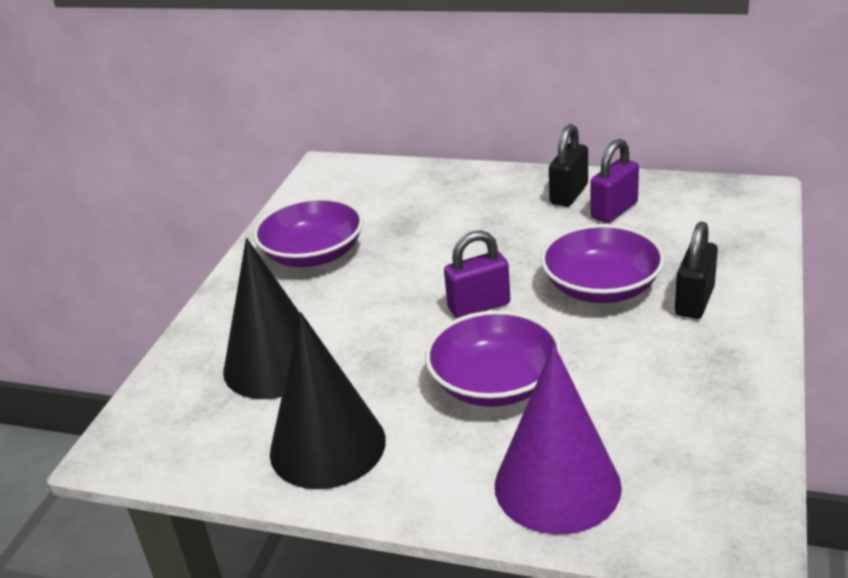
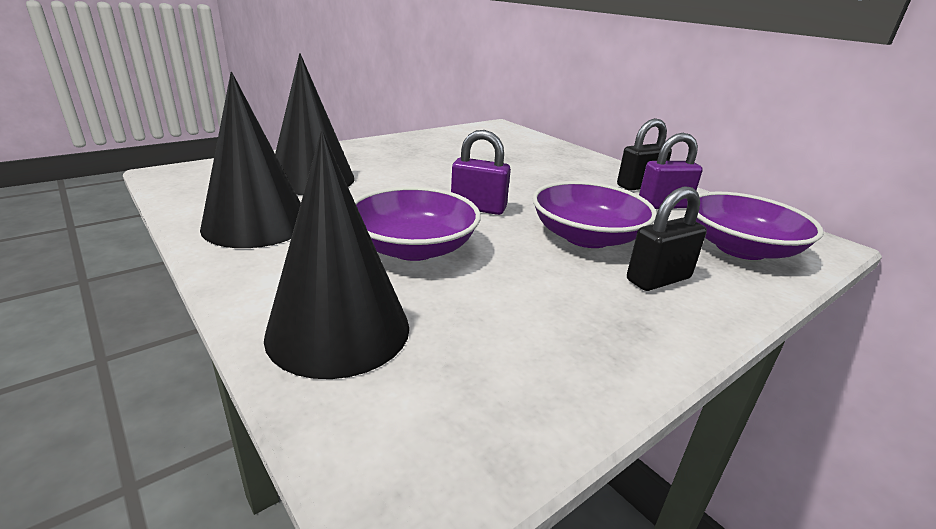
camera: 30 degrees right, 5 degrees down
(313, 254) = (425, 150): purple bowl -> purple bowl (740, 248)
(557, 485) = (338, 330): purple cone -> black cone

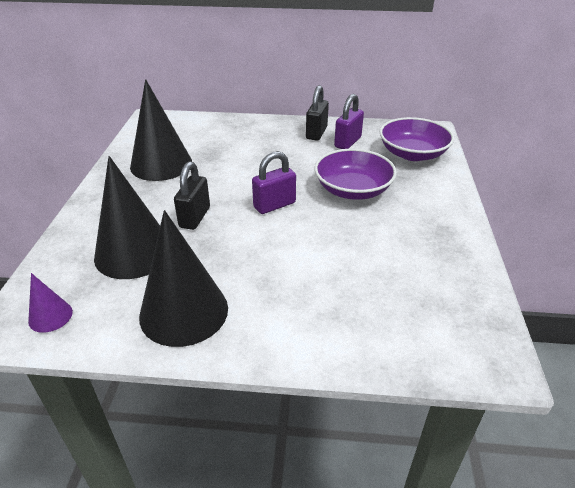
camera: 45 degrees left, 10 degrees up
(196, 181) = (50, 316): none -> purple cone
(338, 330) = (360, 329): black cone -> black cone (161, 164)
(413, 248) = (298, 257): purple bowl -> none
(658, 279) = (414, 196): black padlock -> black padlock (194, 217)

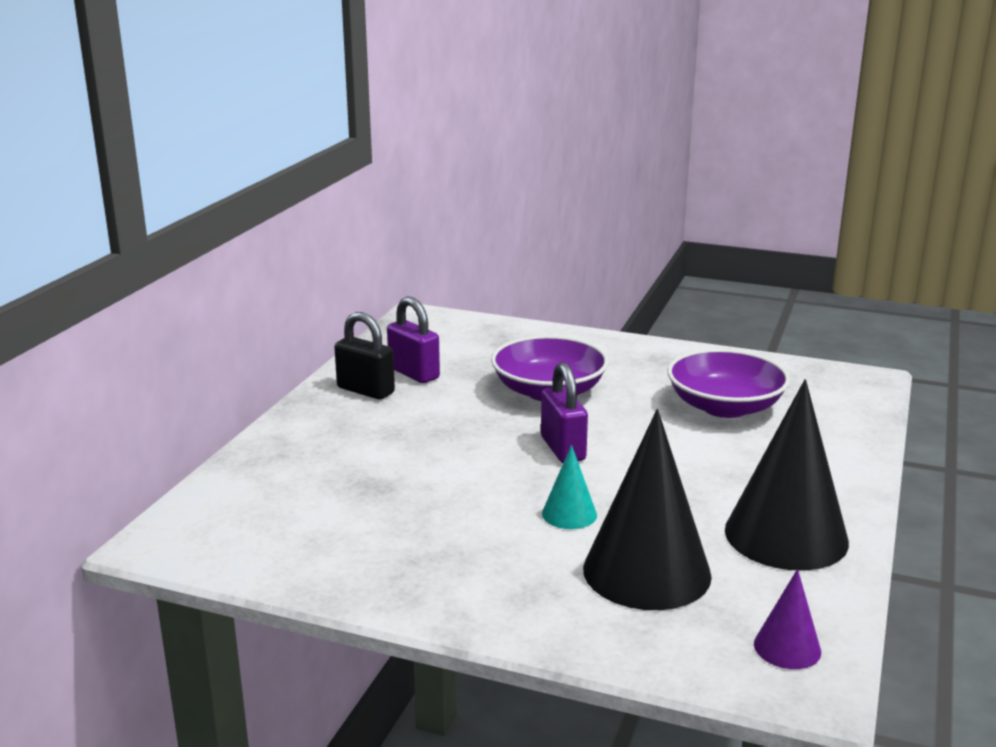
camera: 75 degrees left, 15 degrees down
(161, 164) = (377, 537): black cone -> none
(194, 217) = (569, 514): black padlock -> turquoise cone
(412, 154) = (476, 339): purple bowl -> purple bowl (725, 407)

